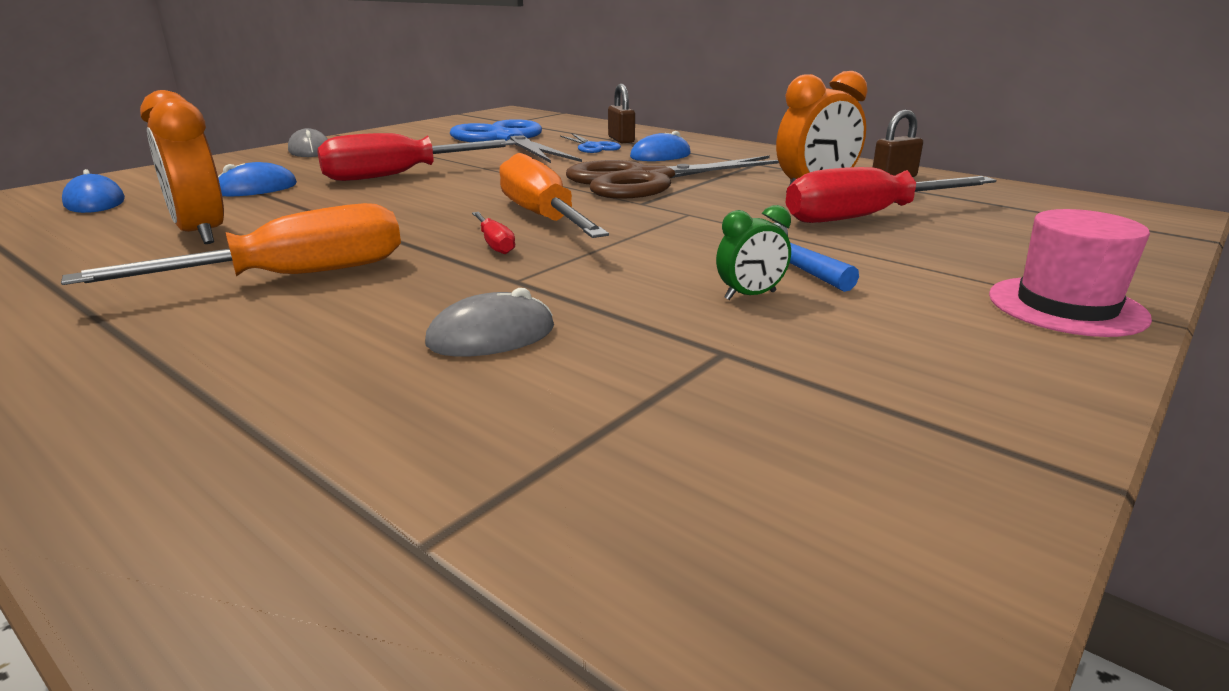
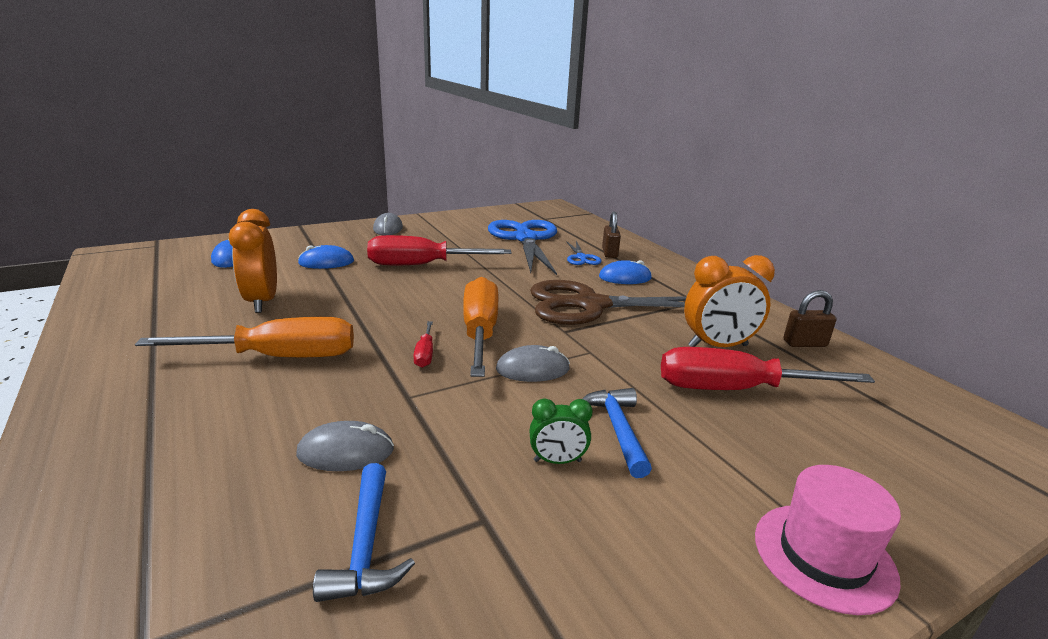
camera: 20 degrees right, 0 degrees up
(612, 400) = (366, 546): none -> blue hammer
(640, 235) = (532, 369): none -> grey mouse

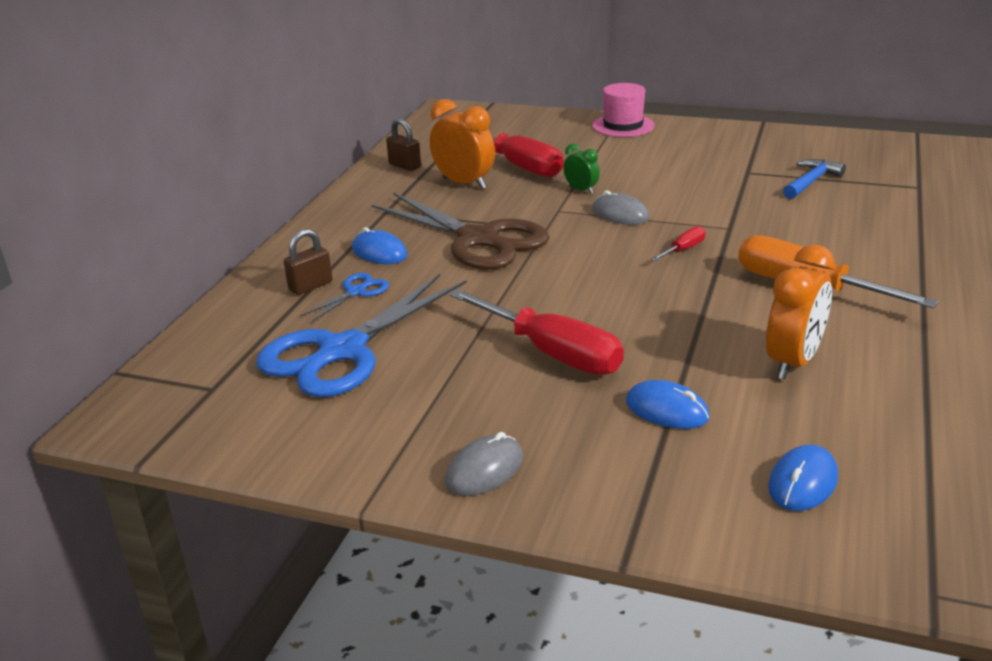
camera: 130 degrees left, 5 degrees up
(346, 451) = (795, 214): grey mouse -> none
(480, 333) = (615, 250): orange screwdriver -> none
(557, 461) = (681, 175): green clock -> green clock (581, 190)
(617, 429) = (626, 174): blue hammer -> none

